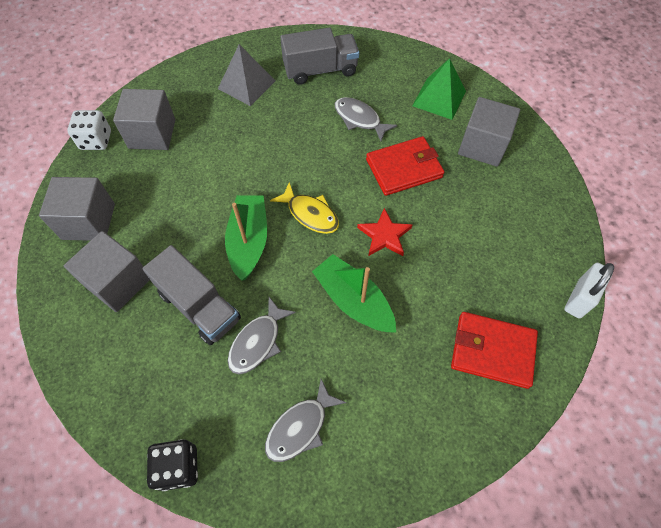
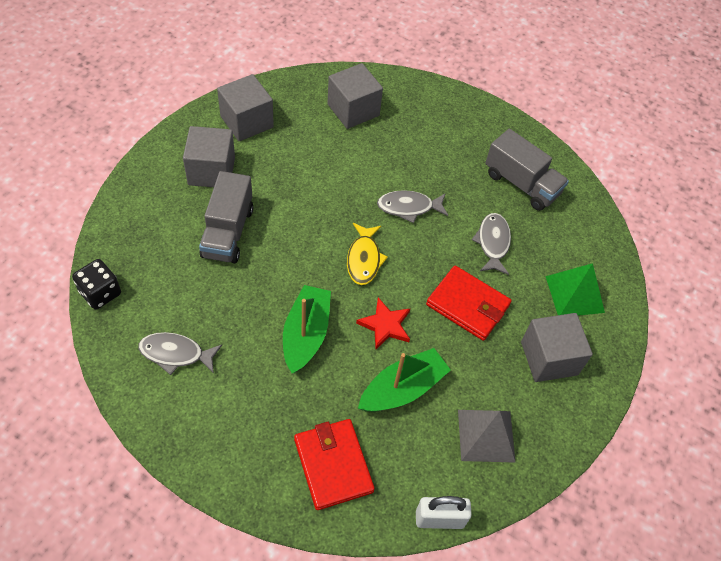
camera: 50 degrees right, 5 degrees down
(96, 140) = (318, 80): white dice -> none
(246, 84) = (456, 141): grey pyramid -> grey pyramid (486, 435)
(249, 241) = (306, 231): green boat -> green boat (402, 389)
(258, 342) = (224, 287): grey fish -> grey fish (408, 207)

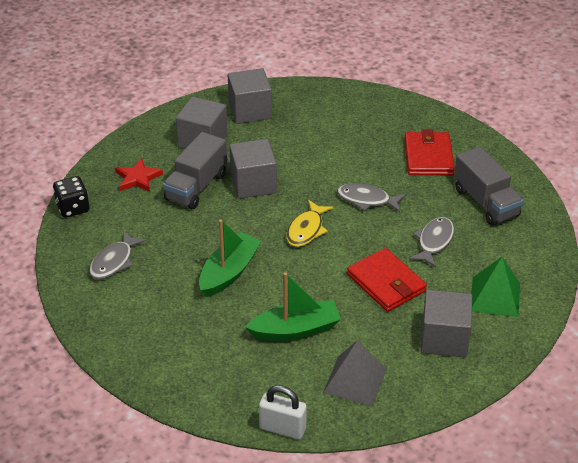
camera: 25 degrees right, 15 degrees down
(175, 354) = (114, 262): grey fish -> grey fish turned 90 degrees counterclockwise
(333, 465) = (208, 368): red wallet -> red wallet (428, 157)
(353, 110) = (351, 118): grey cube -> grey cube (253, 183)
(385, 325) = (302, 281): red star -> red star (138, 178)

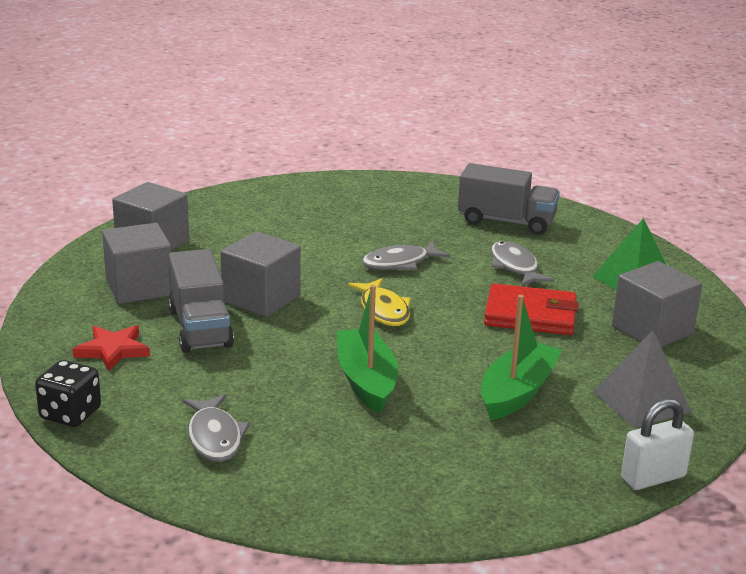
camera: 45 degrees left, 15 degrees down
(428, 157) = (399, 211): red wallet -> none

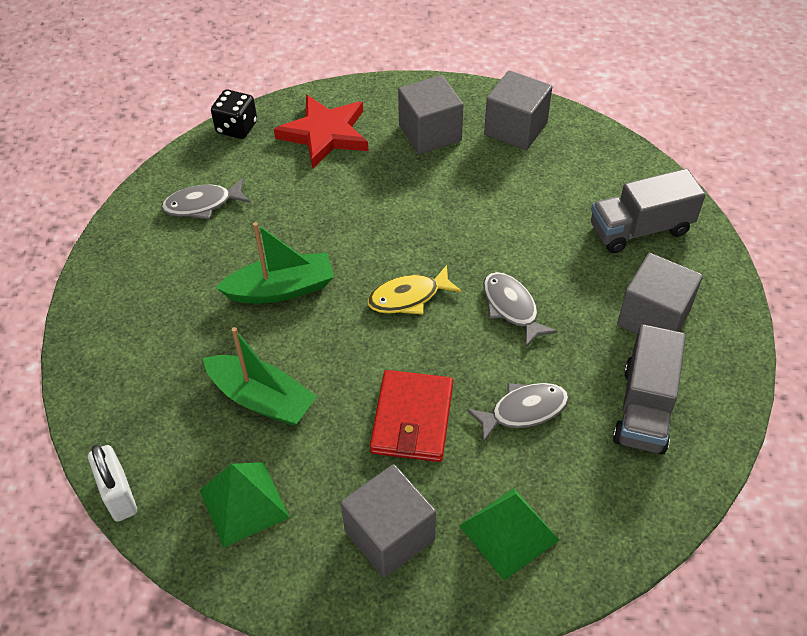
camera: 90 degrees right, 25 degrees up
(113, 350) = (325, 134): red star -> red star, size x1.63
(200, 328) = (364, 177): grey truck -> grey truck (640, 229)
(261, 298) = (420, 210): grey cube -> grey cube (653, 317)
(641, 401) = (243, 503): grey pyramid -> green pyramid

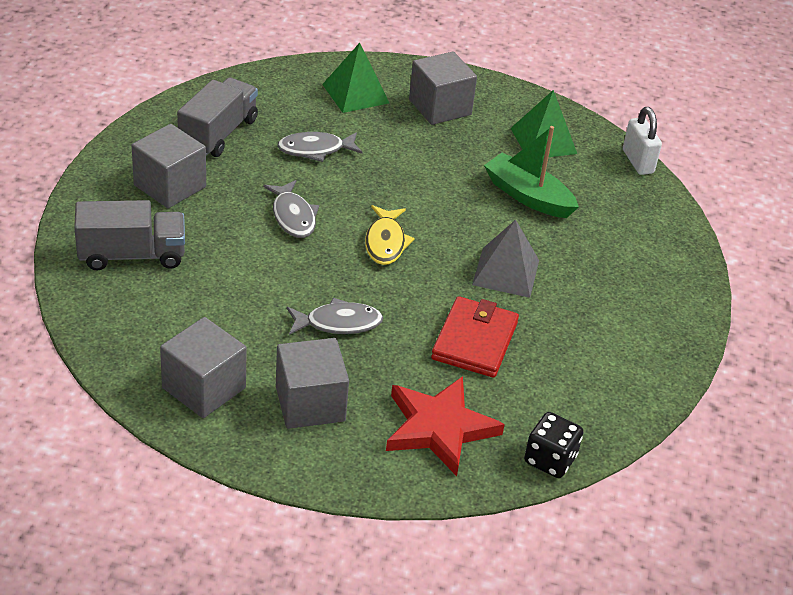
camera: 175 degrees left, 10 degrees down
(202, 205) = (588, 369): grey fish -> grey fish (338, 323)
(281, 289) = (506, 272): green boat -> grey pyramid
(408, 297) = (385, 242): yellow fish -> yellow fish turned 105 degrees clockwise
(412, 419) = (406, 162): red wallet -> red wallet (474, 341)

